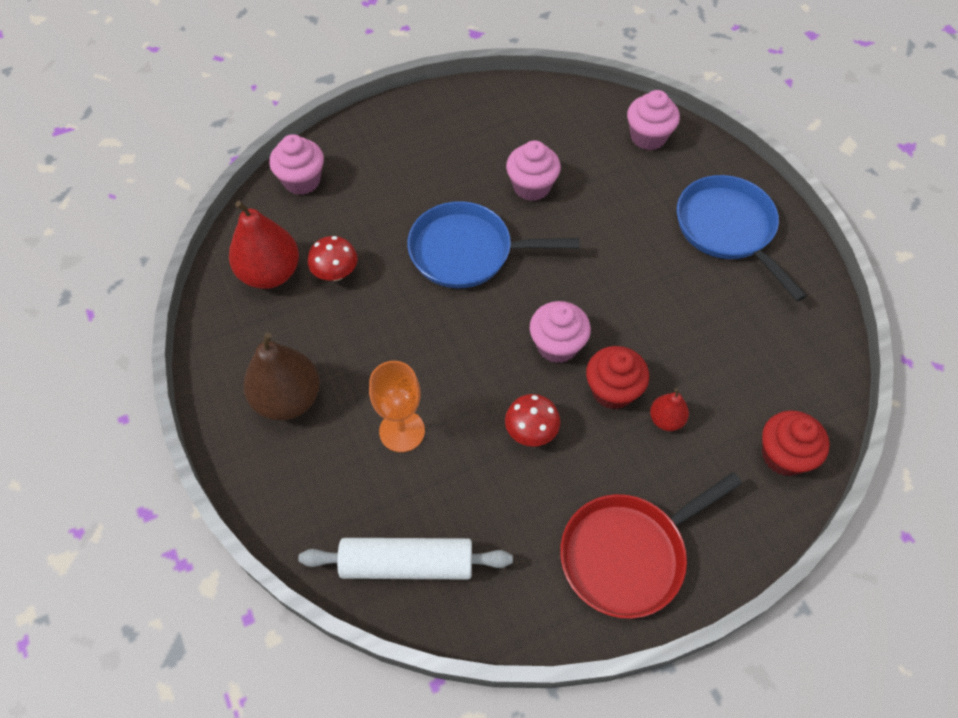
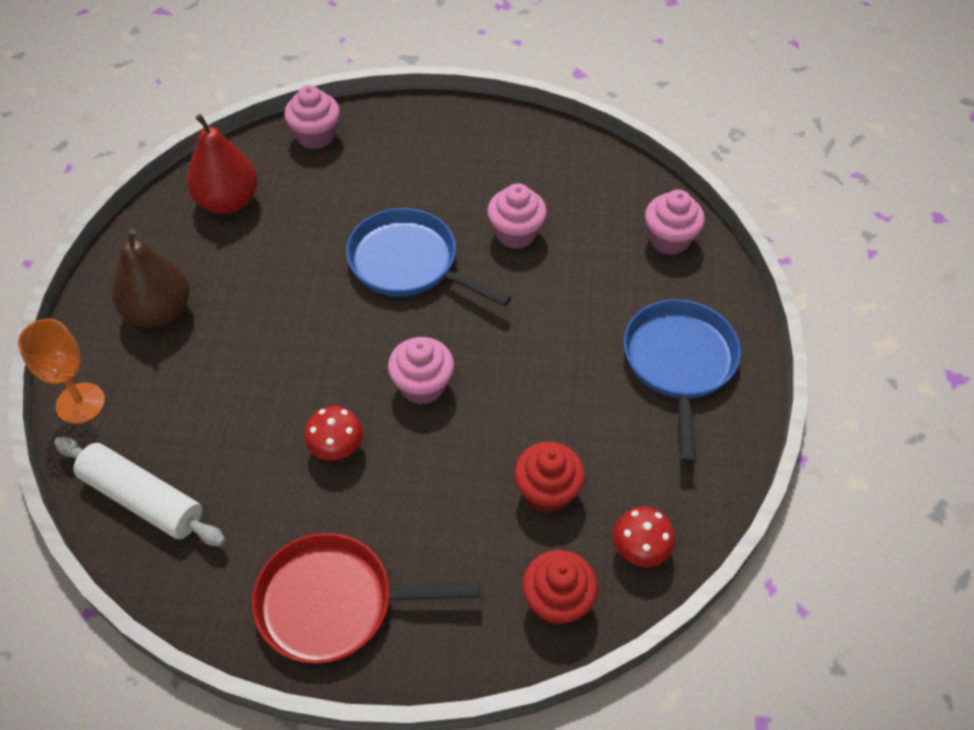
camera: 30 degrees right, 5 degrees down
(335, 273) = (281, 227): red mushroom -> red mushroom (640, 549)
(402, 431) = (228, 387): orange goblet -> orange goblet (80, 403)
(612, 390) = (440, 452): red cupcake -> red cupcake (547, 492)
(666, 419) = (469, 505): red pear -> none

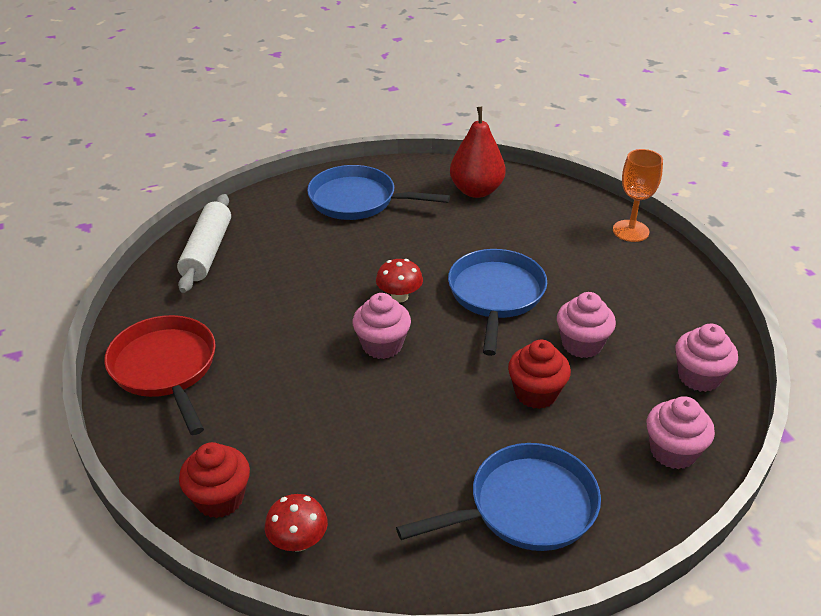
camera: 65 degrees right, 15 degrees down
(80, 403) = (265, 199): orange goblet -> orange goblet (630, 231)
(159, 312) = (358, 200): brown pear -> blue pan
(316, 136) = (577, 204): pink cupcake -> pink cupcake (699, 377)
(336, 448) = (297, 321): red mushroom -> red mushroom (399, 296)
(547, 492) = (324, 456): red cupcake -> red cupcake (536, 393)

